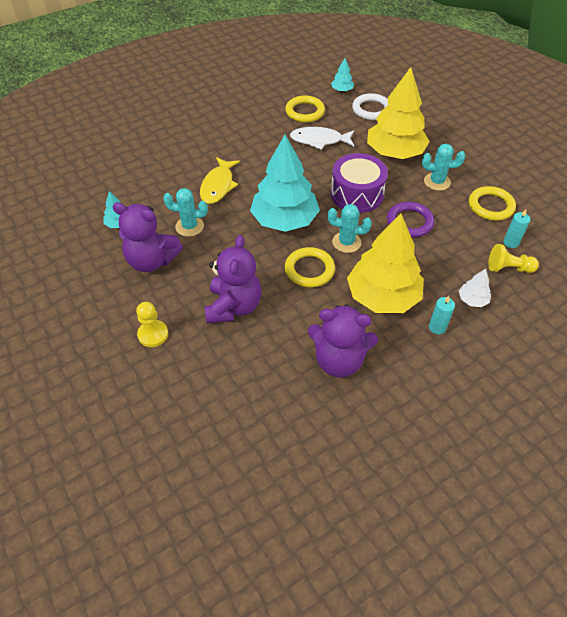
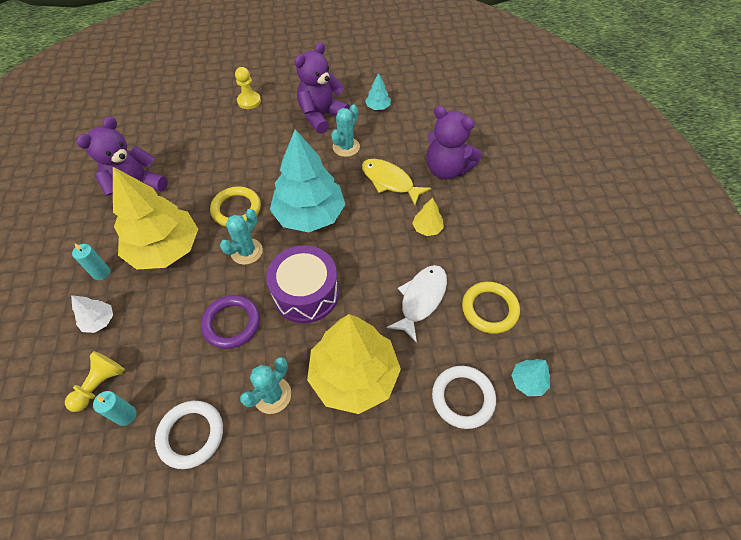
camera: 115 degrees right, 5 degrees up
(233, 307) = (238, 148): purple teddy bear -> purple teddy bear (446, 169)
(256, 153) = (427, 228): none -> yellow tree
(490, 206) = (191, 435): yellow ring -> white ring

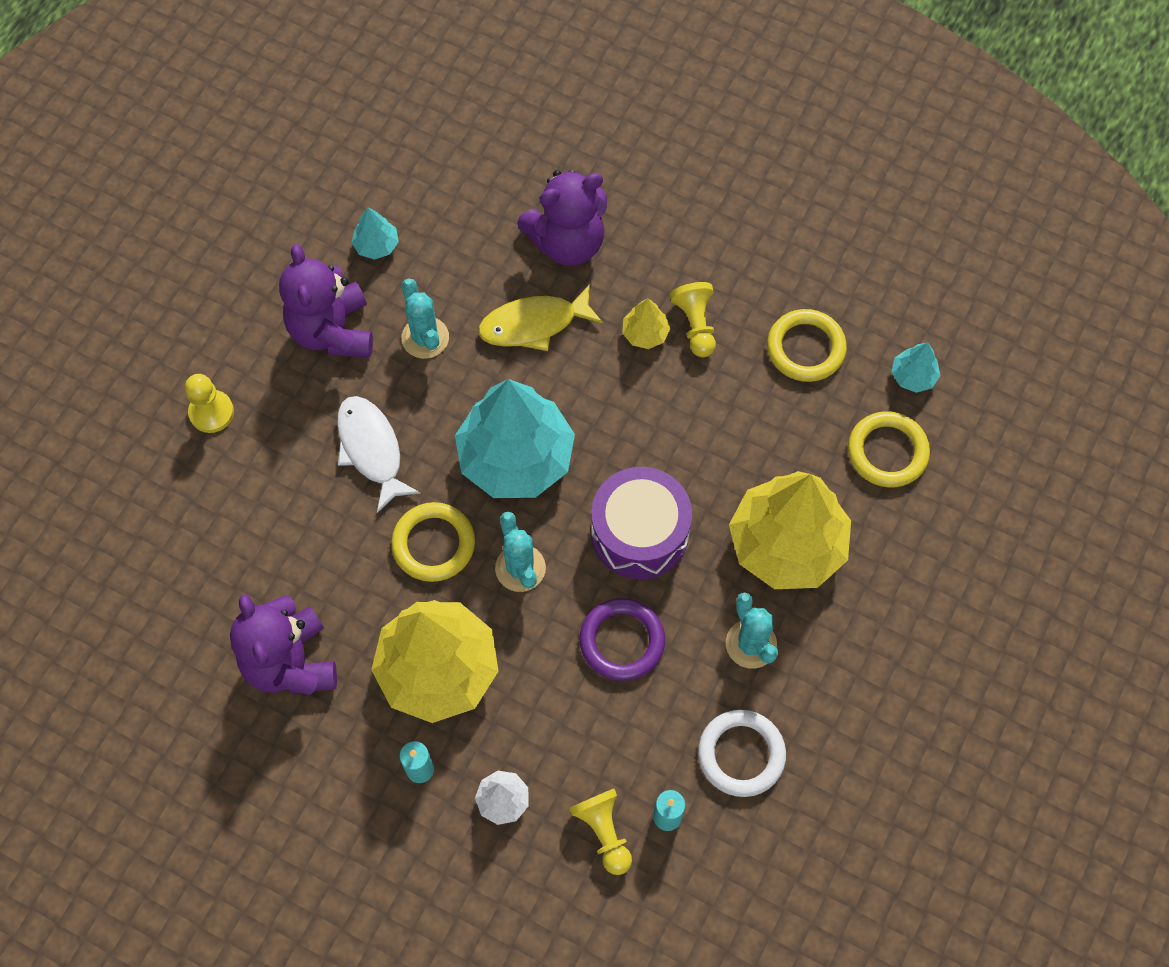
camera: 55 degrees left, 10 degrees up
(421, 299) = (741, 410): white fish -> white fish (371, 449)
(453, 247) = (695, 325): none -> yellow pawn
(463, 398) = (887, 452): white ring -> yellow ring

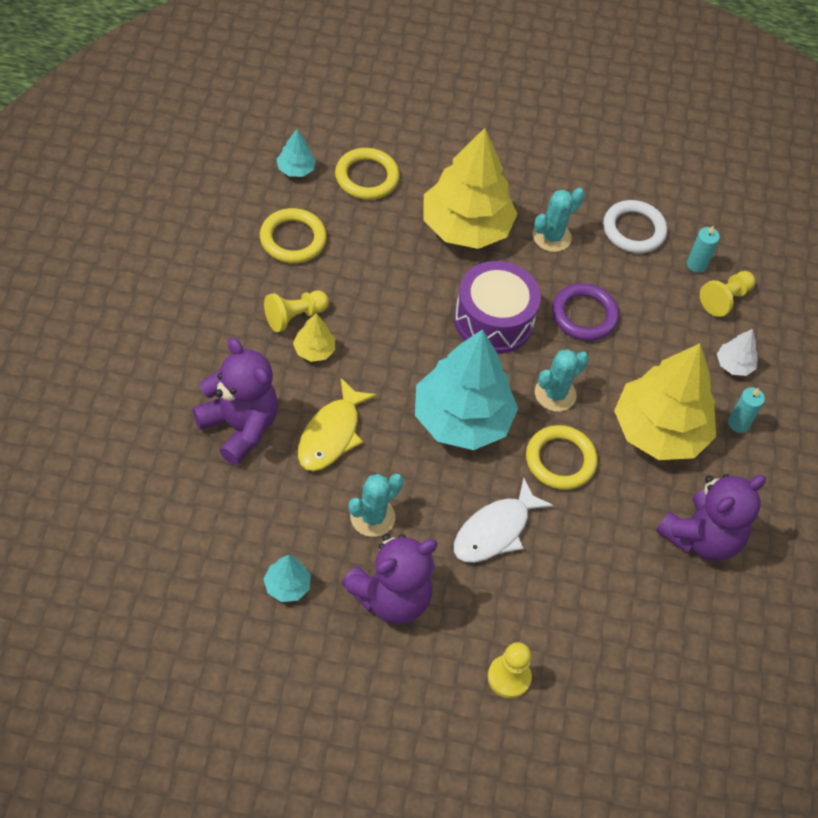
camera: 115 degrees left, 10 degrees down
(534, 324) = (331, 434): yellow fish -> yellow fish turned 60 degrees clockwise

